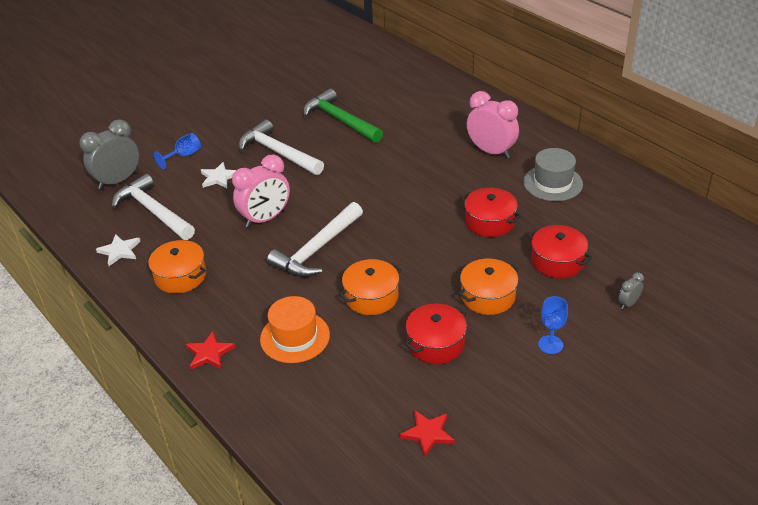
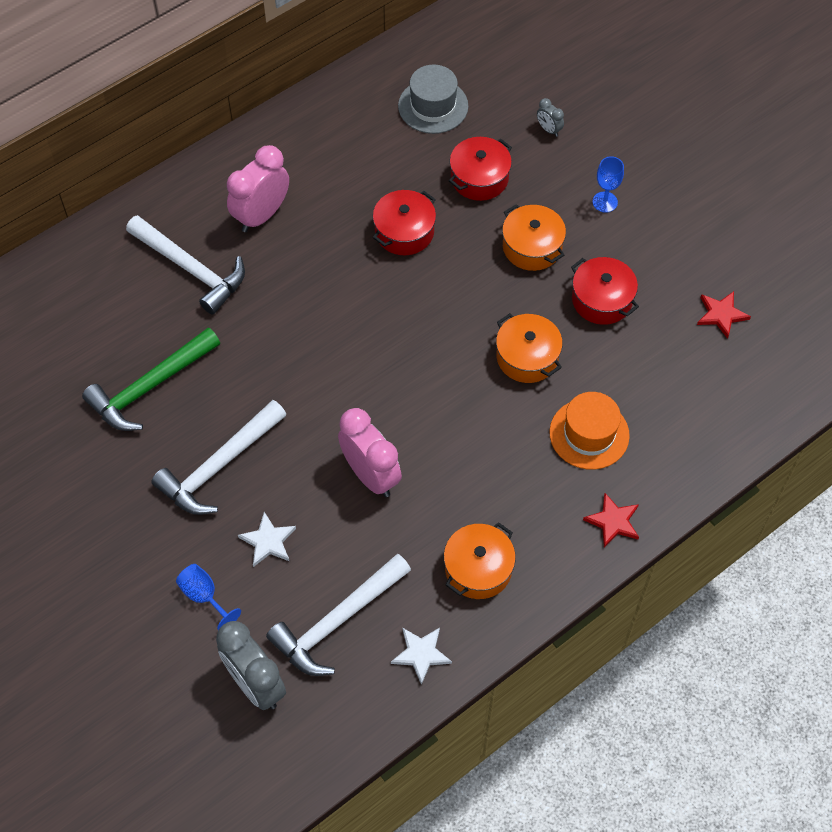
camera: 90 degrees left, 20 degrees up
(317, 249) = (439, 413): white hammer -> white hammer (191, 269)
(553, 183) = (337, 162): grey hat -> grey hat (433, 106)

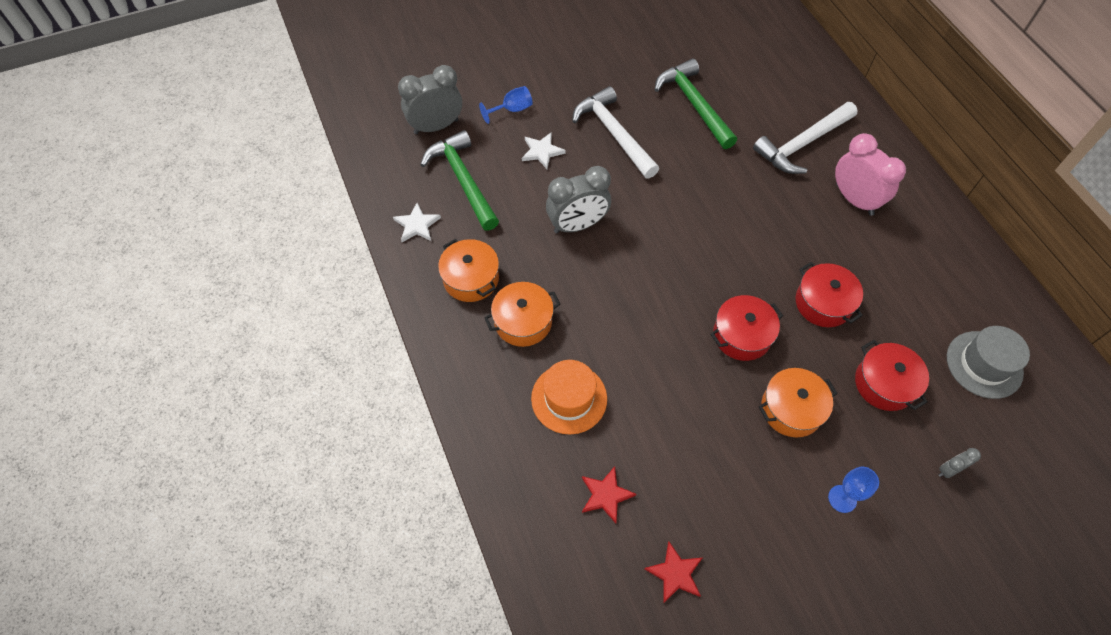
camera: 105 degrees right, 0 degrees up
(337, 622) = (463, 180): white hammer -> green hammer
(371, 475) = (577, 225): pink clock -> grey clock
(527, 357) = (663, 369): orange pot -> orange pot (523, 321)
(602, 300) = (716, 456): red pot -> red pot (742, 335)
(613, 521) = (477, 392): red star -> red star (606, 495)

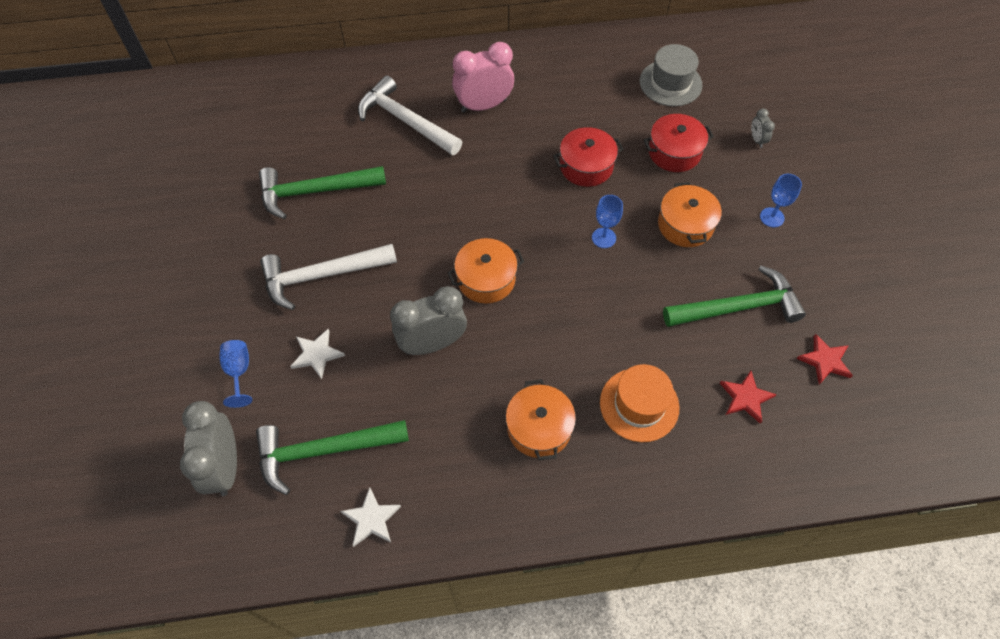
camera: 75 degrees left, 0 degrees up
(471, 278) = (468, 471): orange pot -> orange pot (486, 279)
(577, 225) = (432, 343): grey clock -> grey clock turned 105 degrees counterclockwise
(709, 475) = (738, 307): none -> green hammer
(742, 335) = (603, 238): red pot -> blue goblet
(802, 144) = (405, 121): white hammer -> white hammer turned 150 degrees clockwise

